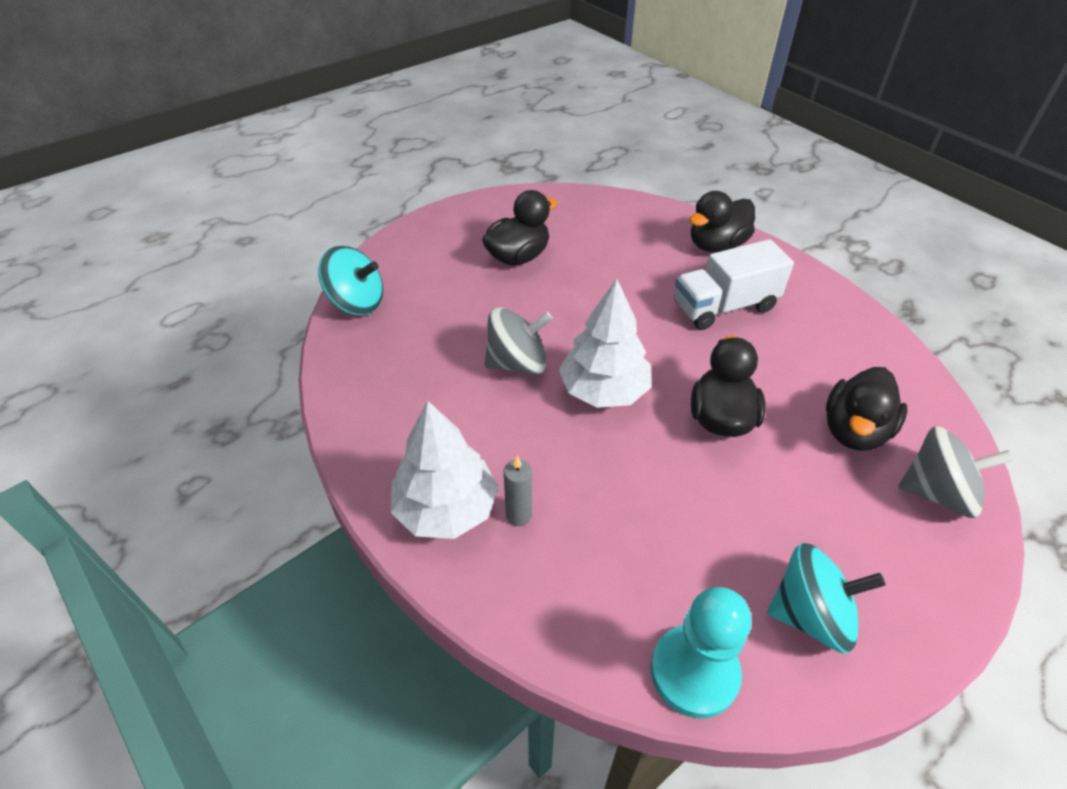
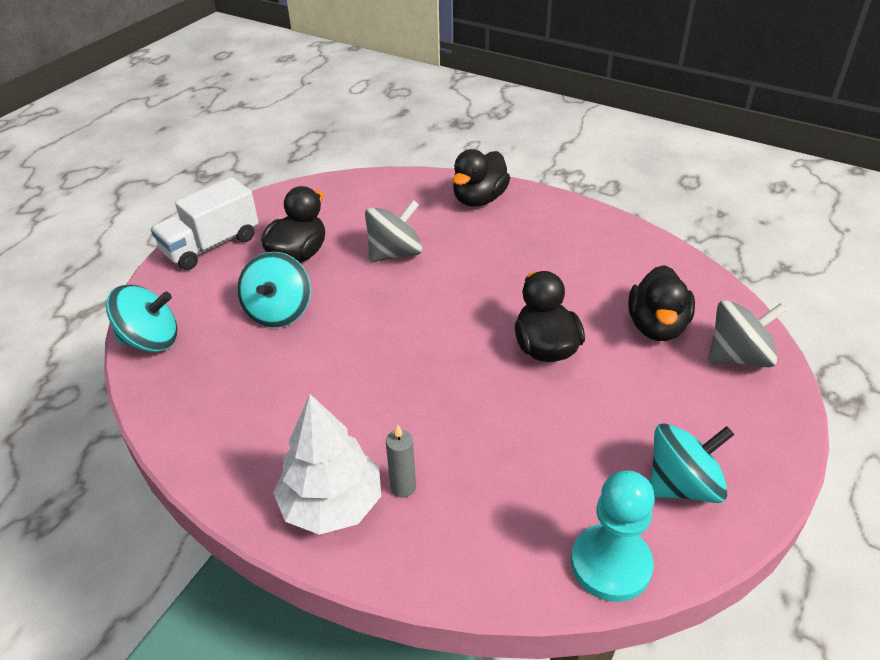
camera: 20 degrees left, 5 degrees down
(477, 307) = (279, 312): none -> turquoise spinning top
(518, 363) = (342, 352): grey spinning top -> grey spinning top (395, 253)
(603, 390) = (433, 354): white tree -> none
(724, 306) = (508, 251): white truck -> white truck (211, 245)

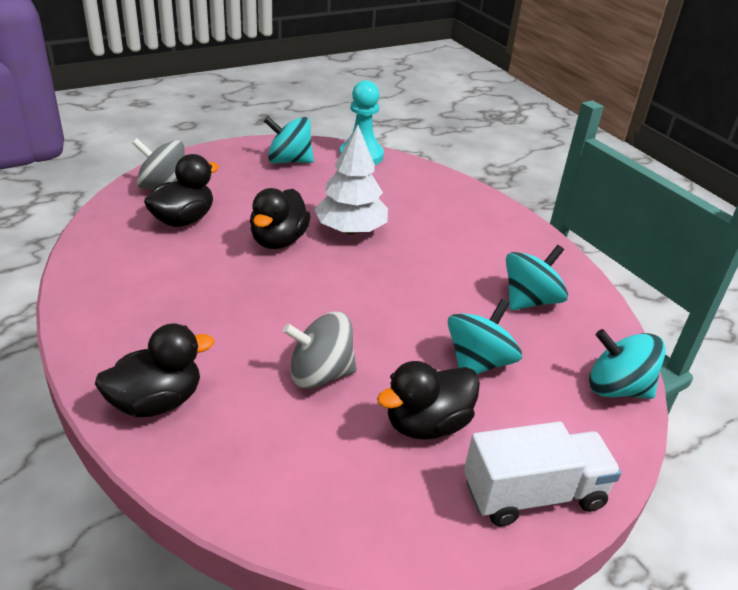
camera: 155 degrees left, 5 degrees down
(249, 398) = (530, 300): none -> turquoise spinning top
(332, 504) = (493, 224): white tree -> white tree (350, 230)
(403, 487) = (445, 215): grey candle -> none

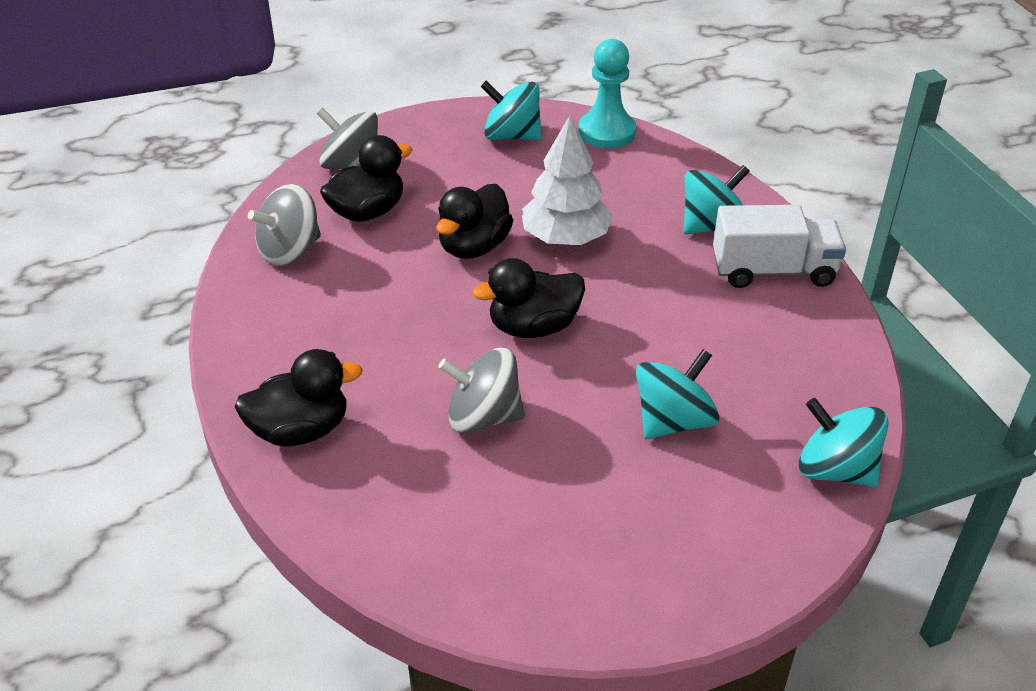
camera: 15 degrees right, 5 degrees up
(121, 253) = (290, 251): none -> grey spinning top
(427, 424) = (589, 487): black duck -> black duck (533, 327)
(530, 300) = (765, 348): turquoise spinning top -> turquoise spinning top (712, 226)
(533, 494) = (687, 578): white truck -> white truck (773, 271)

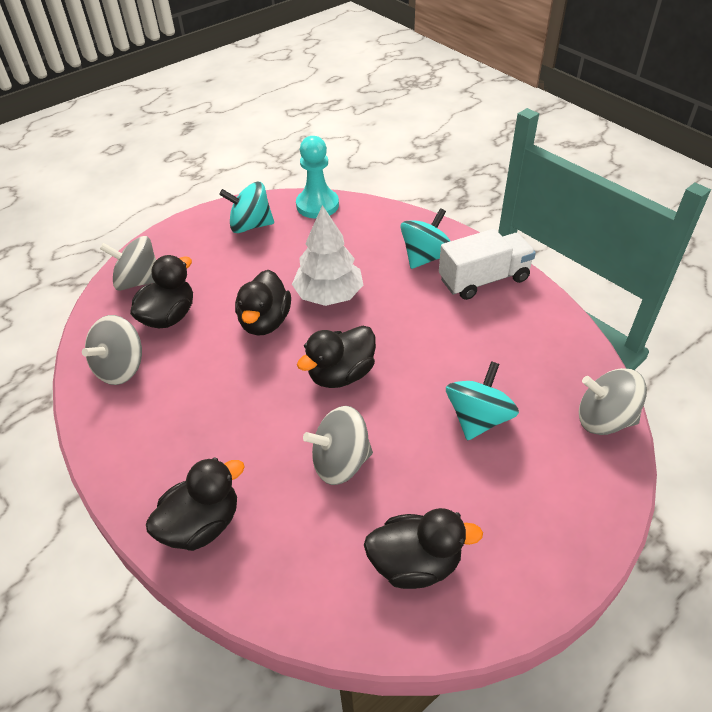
camera: 20 degrees left, 5 degrees up
(512, 542) = (415, 563): none -> black duck
(835, 470) = (604, 419): turquoise spinning top -> grey spinning top

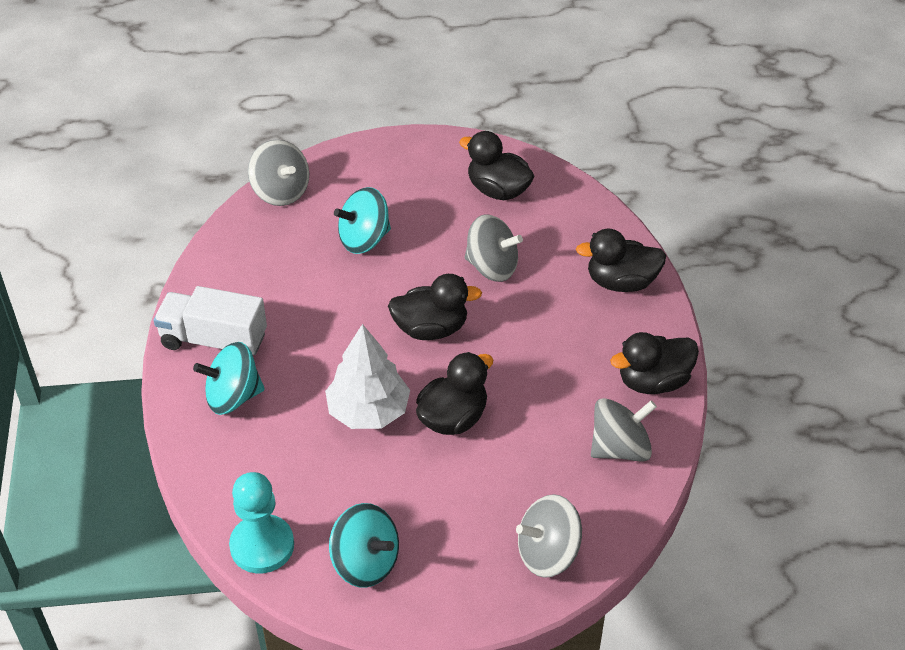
camera: 145 degrees left, 0 degrees up
(138, 281) = (548, 553): grey spinning top -> grey spinning top turned 120 degrees clockwise
(169, 316) = (542, 482): black duck -> black duck (653, 381)

